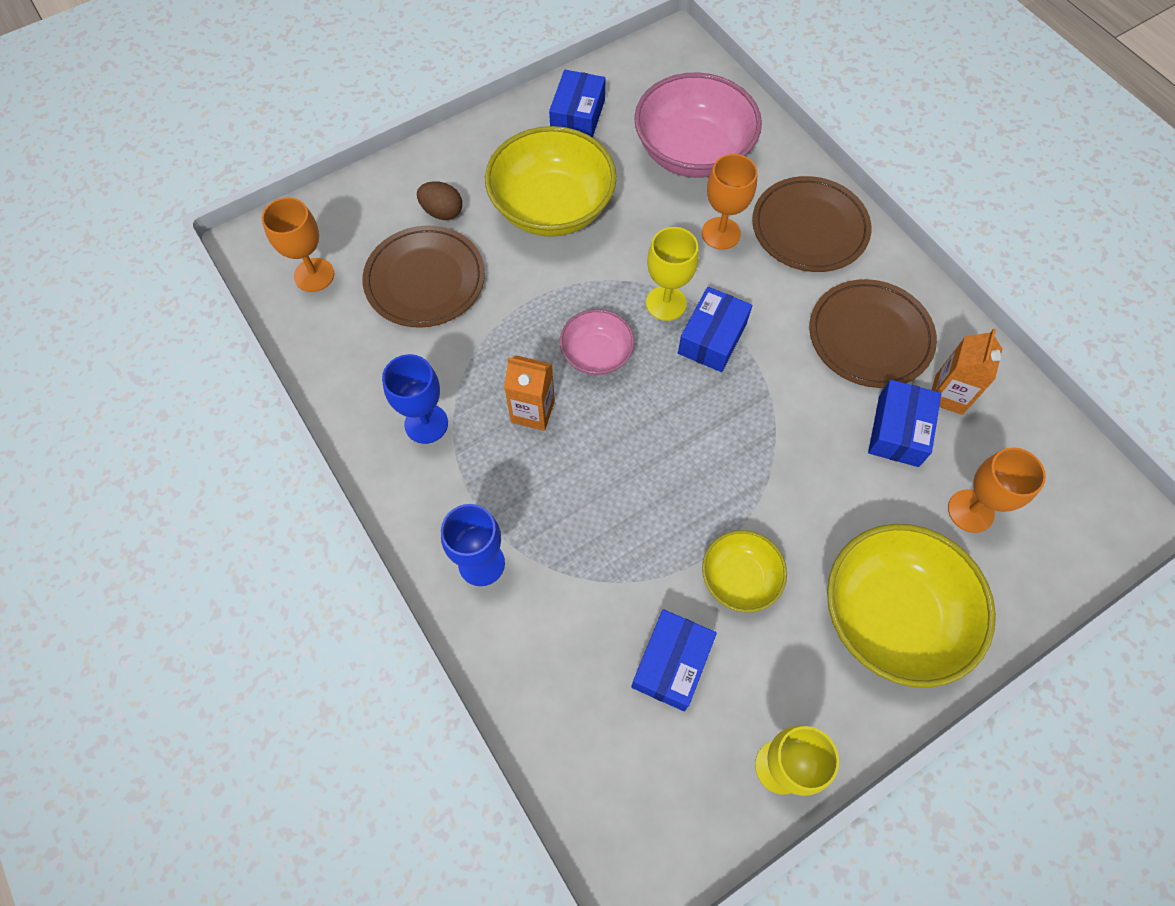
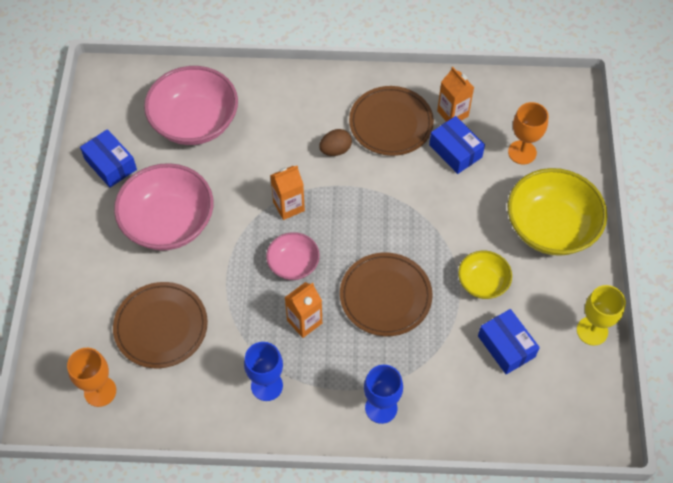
camera: 55 degrees left, 5 degrees down
(442, 212) = (116, 286): brown egg -> brown egg (335, 150)
(552, 207) = (168, 222): yellow bowl -> pink bowl
(666, 303) = (288, 206): yellow goblet -> orange carton
(712, 338) = (330, 198): blue box -> none
(721, 233) = (265, 147): orange goblet -> none
(809, 228) = (299, 102): brown plate -> brown plate (385, 296)

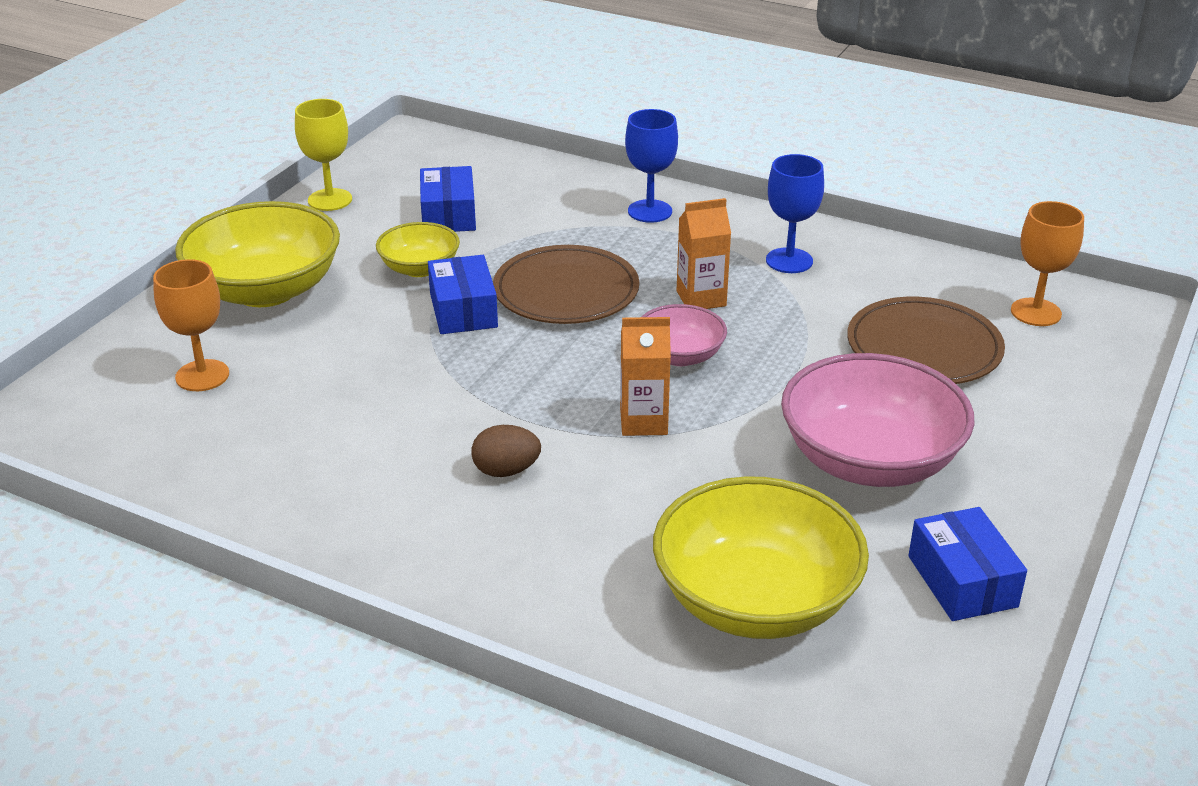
camera: 155 degrees left, 25 degrees down
(195, 122) = (755, 600): pink bowl -> yellow bowl
(391, 123) = (373, 478): brown plate -> none
(452, 113) = (252, 458): orange carton -> none
(455, 151) = (304, 408): blue box -> blue box (463, 310)

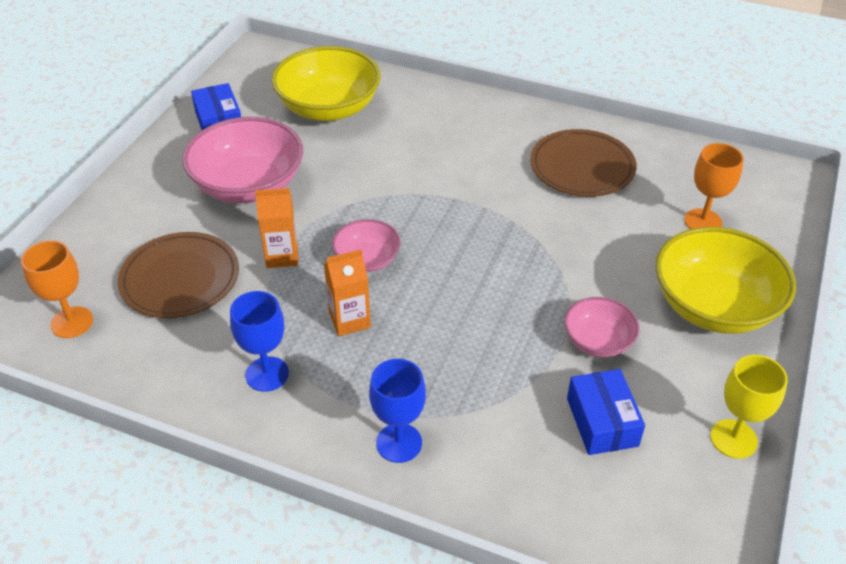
camera: 175 degrees right, 10 degrees up
(419, 268) = (598, 341): yellow bowl -> pink bowl
(463, 310) = (542, 294): blue box -> none
(506, 471) = (472, 167): brown egg -> none
(566, 291) = (464, 321): brown plate -> brown plate (582, 167)
(643, 422) = (391, 204): orange carton -> orange carton (282, 256)

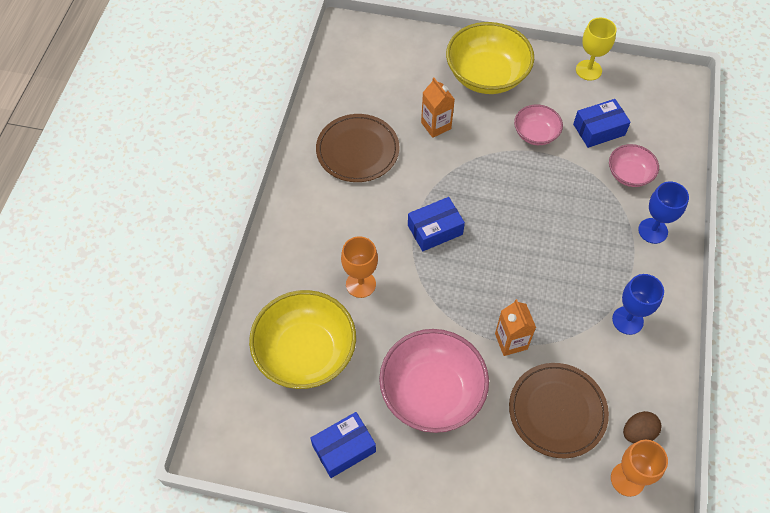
camera: 100 degrees left, 15 degrees up
(118, 346) = (638, 432): none -> brown egg
(349, 320) = (562, 279): orange carton -> orange carton (436, 125)
(367, 259) = (498, 280): pink bowl -> pink bowl (629, 174)
(453, 216) = (435, 230): none -> blue box
(703, 221) = (405, 79): orange goblet -> orange goblet (360, 284)

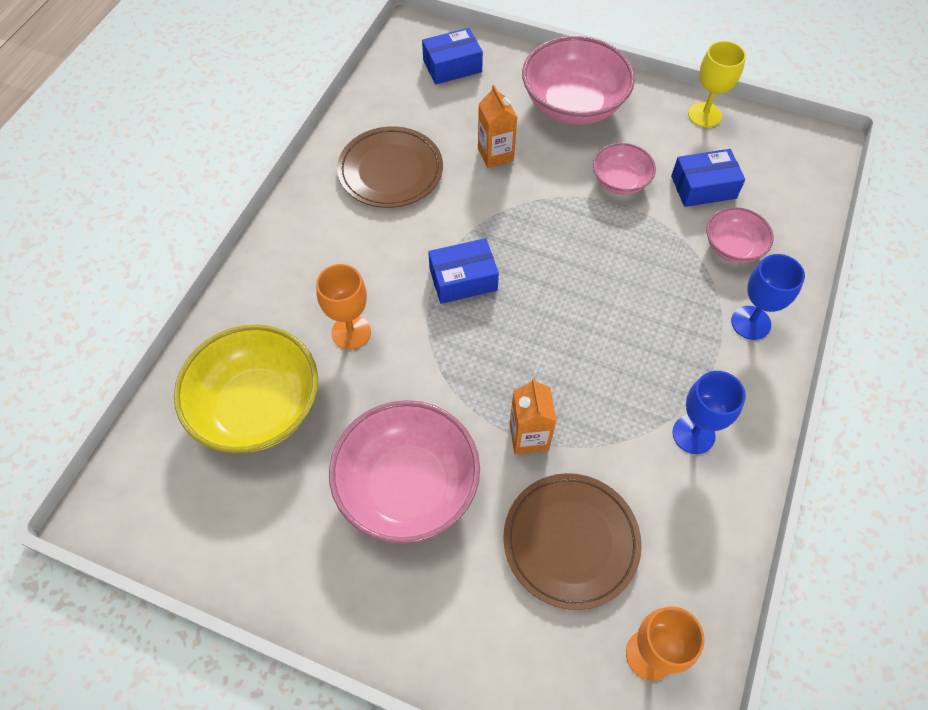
camera: 10 degrees right, 0 degrees up
(344, 448) = (272, 542): blue box -> blue box (452, 66)
(486, 75) = (573, 105): yellow bowl -> pink bowl
(638, 432) = (678, 590): brown egg -> none

